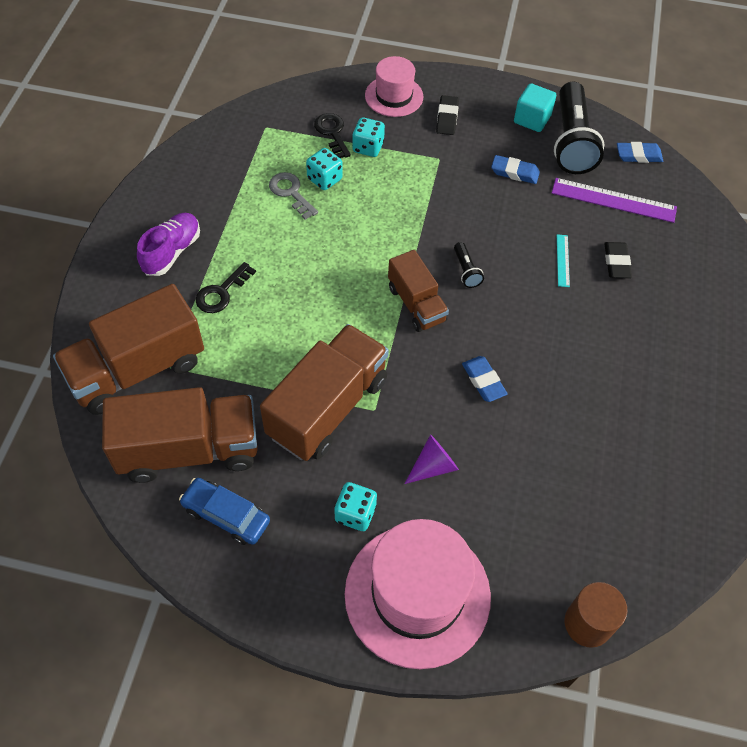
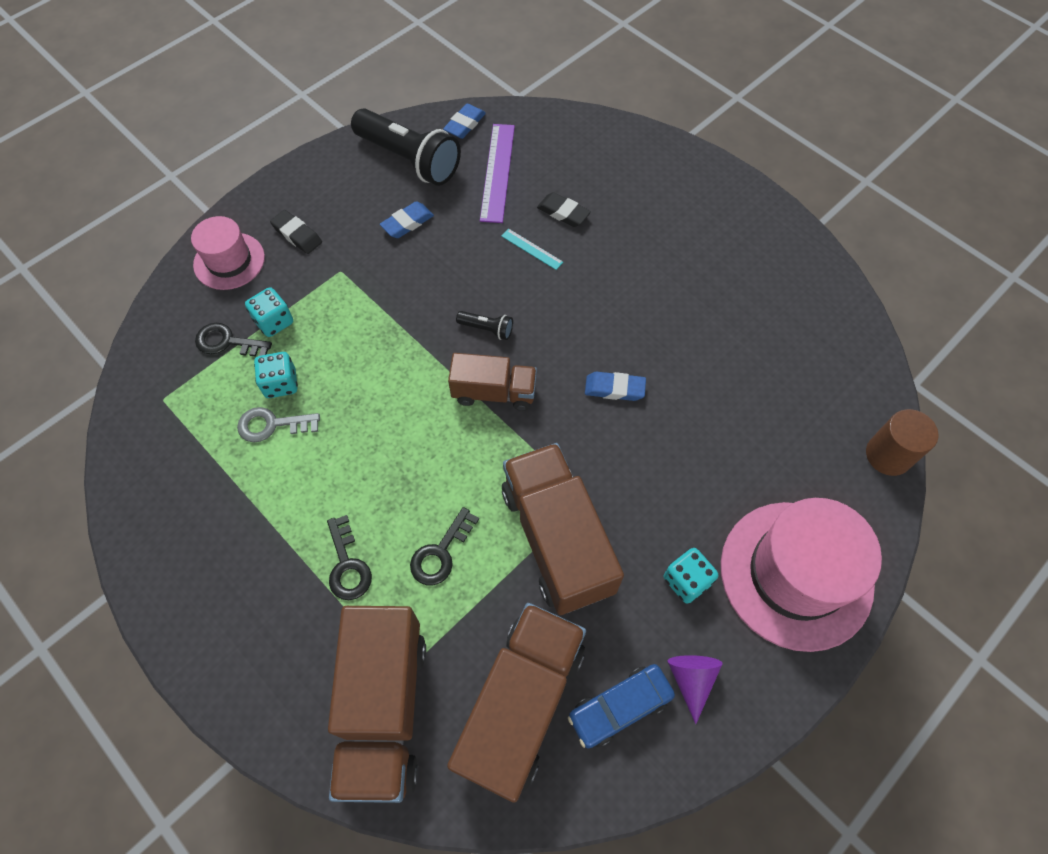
camera: 55 degrees left, 5 degrees up
(172, 252) = (253, 588): purple shoe -> none
(267, 341) = (440, 553): none -> black key
(433, 466) = (676, 484): purple cone -> purple cone (691, 680)
(532, 119) = (358, 172): turquoise cube -> none
(613, 200) = (497, 172): purple ruler -> purple ruler turned 45 degrees counterclockwise

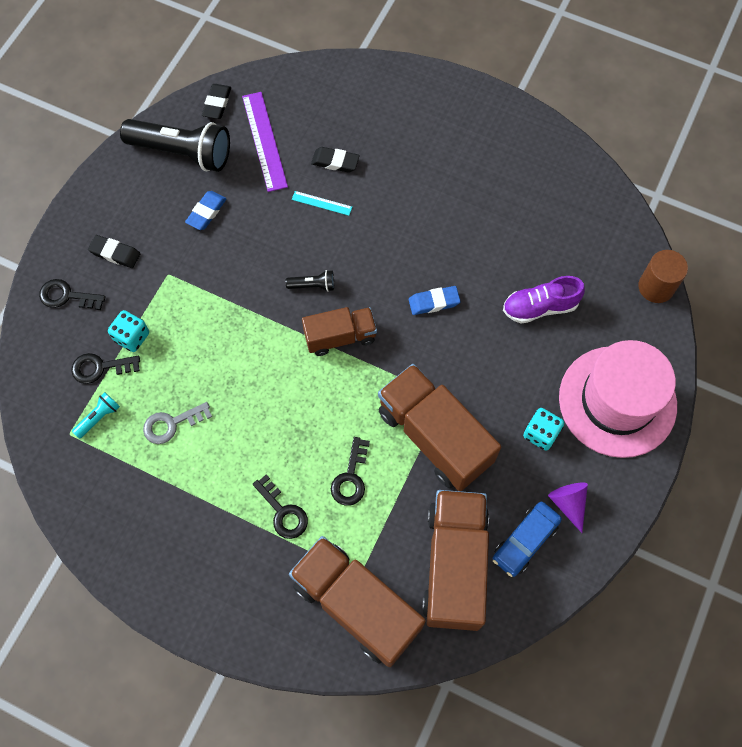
camera: 20 degrees left, 5 degrees up
(200, 392) = (98, 417): none -> turquoise flashlight
(229, 261) = (66, 296): pink hat -> black key
(281, 383) = (163, 387): turquoise dice -> none
(383, 709) = (356, 605): brown truck -> brown truck turned 150 degrees clockwise
(465, 124) = (217, 103): blue eraser -> black eraser
(737, 433) = (540, 307): none -> purple shoe

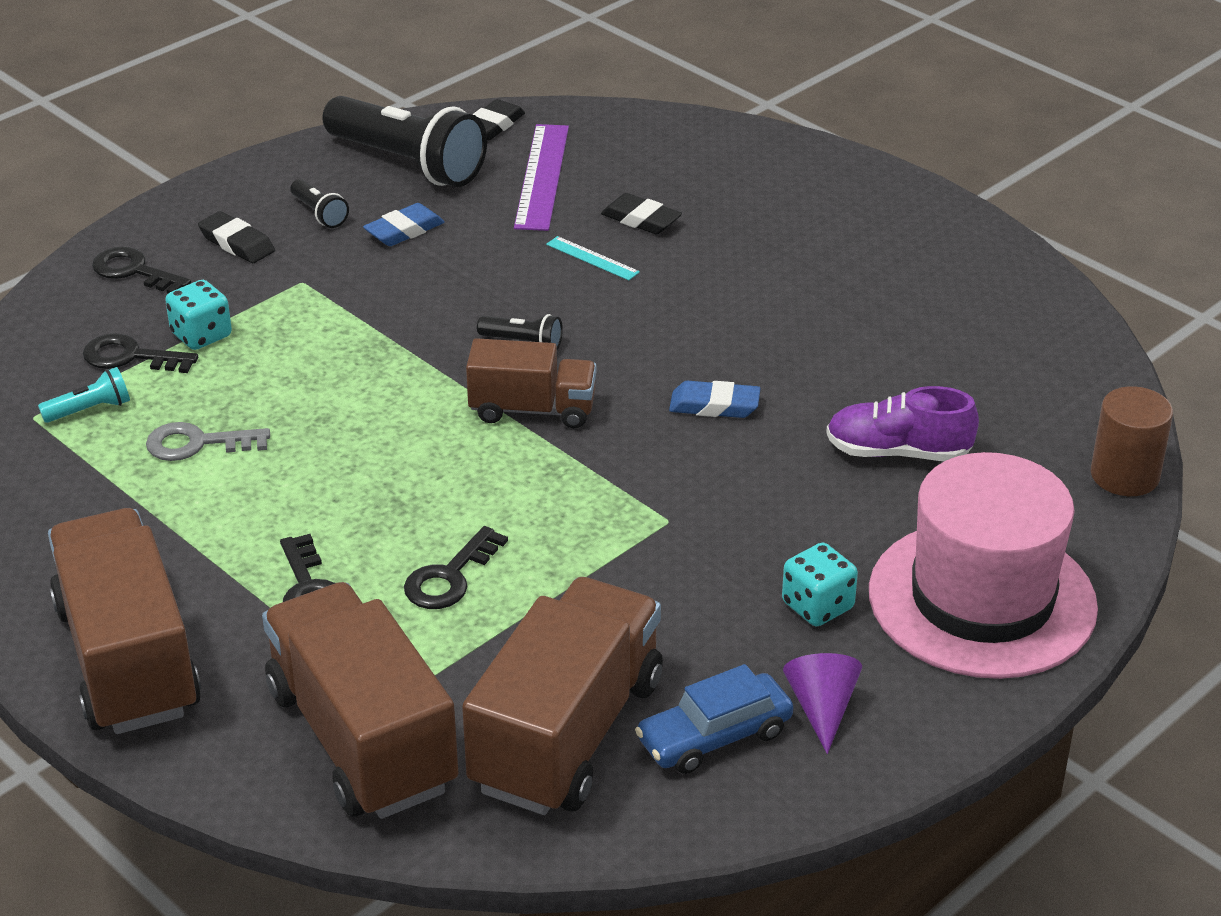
camera: 20 degrees right, 30 degrees down
(151, 213) = (319, 213): none -> black flashlight
(434, 436) = (624, 563): brown truck -> brown truck (128, 659)

